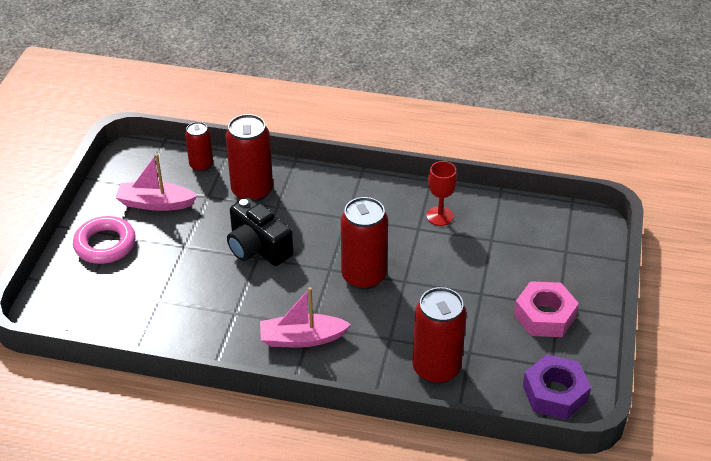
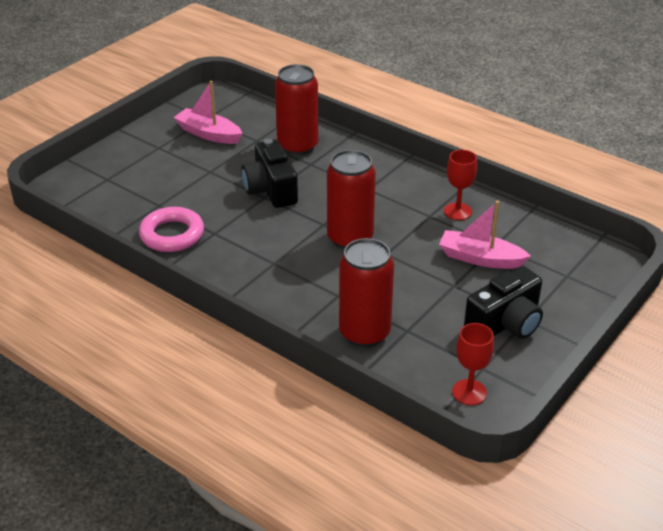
camera: 25 degrees right, 5 degrees down
(105, 244) = (145, 152): pink ring -> pink ring (172, 235)
(201, 165) = (268, 116): red can -> none
(302, 338) = (257, 270): pink boat -> pink boat (480, 258)
(544, 316) = (505, 323): pink nut -> black camera
(555, 393) = (469, 392): purple nut -> red goblet

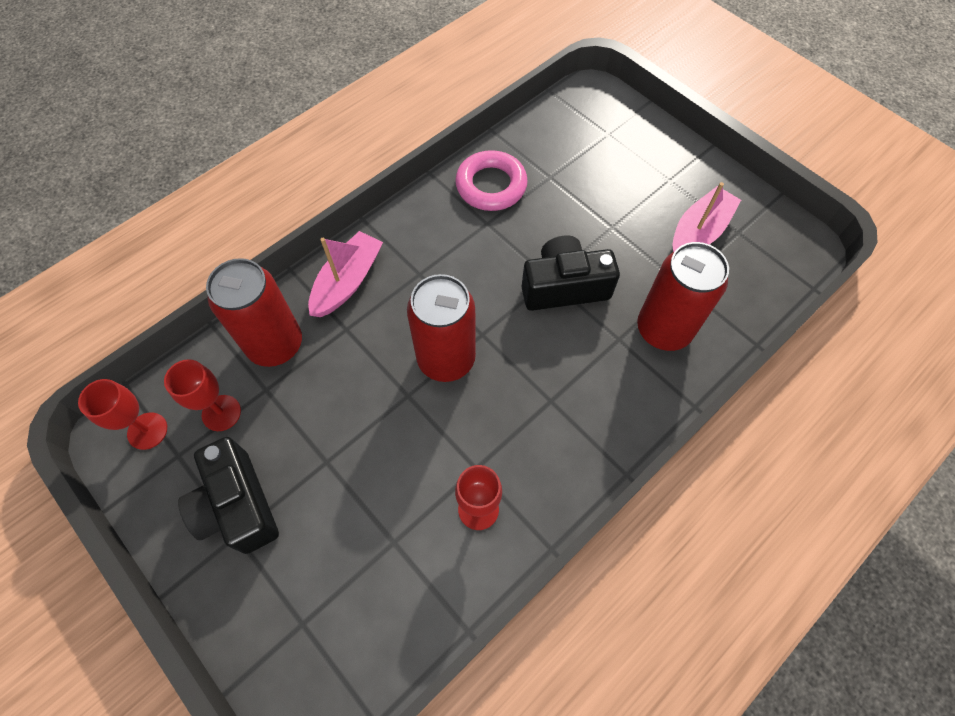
camera: 100 degrees right, 25 degrees up
(437, 351) = (221, 413): none -> red goblet
(480, 258) = (368, 511): pink boat -> pink boat (347, 282)

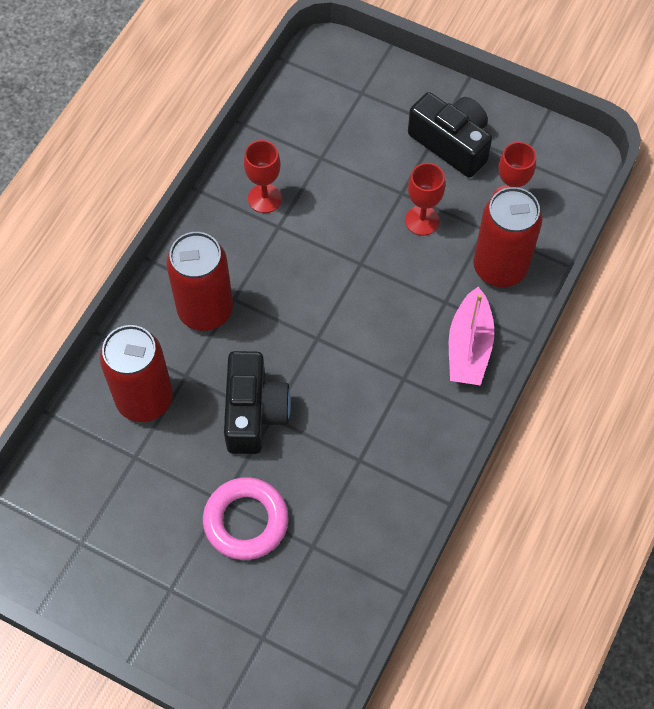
camera: 160 degrees right, 0 degrees up
(147, 431) = (558, 169): red goblet -> red goblet (422, 220)
(446, 359) = (340, 304): red can -> red can (205, 310)
(491, 185) = (374, 510): pink ring -> pink ring (246, 521)
(564, 287) = (254, 412): black camera -> black camera turned 60 degrees counterclockwise
(699, 232) = (126, 526): pink boat -> none

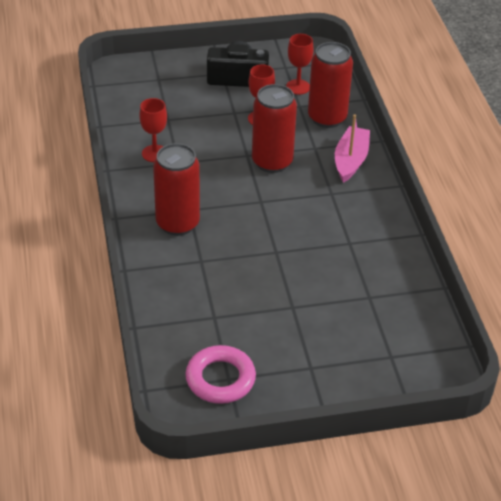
camera: 40 degrees left, 20 degrees down
(144, 399) = (188, 286): red can -> red can (272, 162)
(246, 521) = (317, 308): pink ring -> pink ring (220, 379)
(254, 412) = (263, 255): black camera -> none
(469, 347) = (351, 160): pink boat -> pink boat turned 135 degrees counterclockwise

